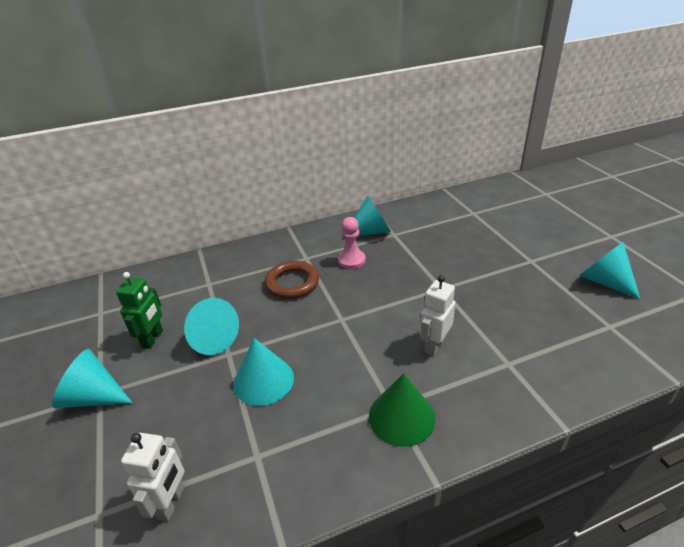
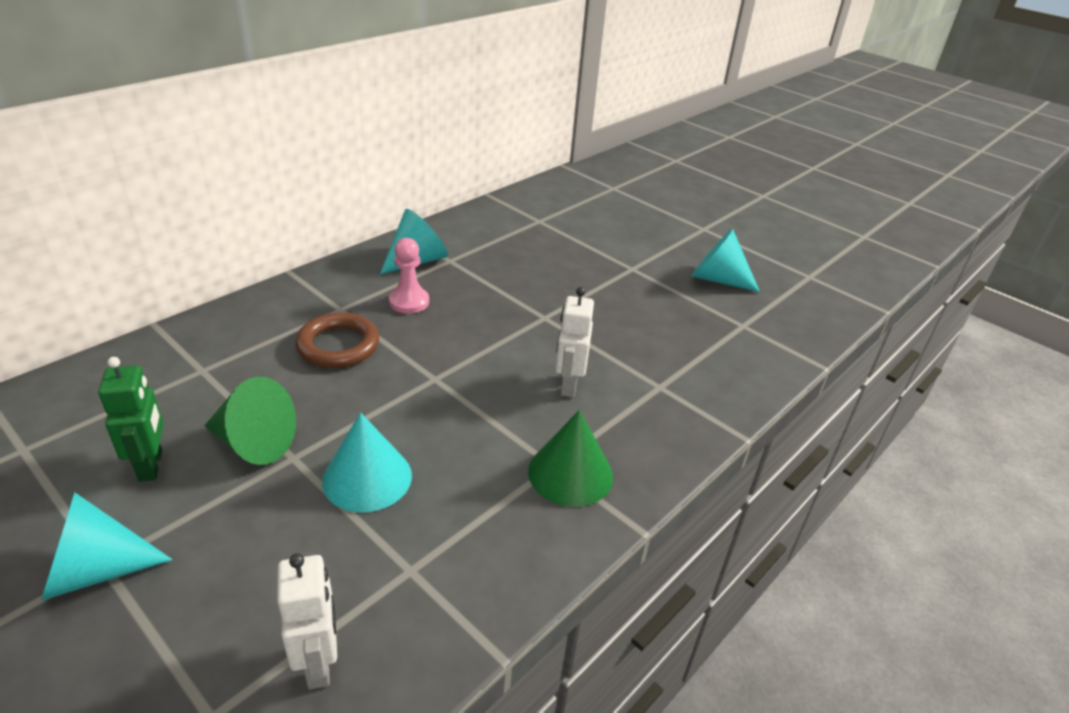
camera: 30 degrees left, 0 degrees up
(211, 338) = (253, 443): turquoise cone -> green cone

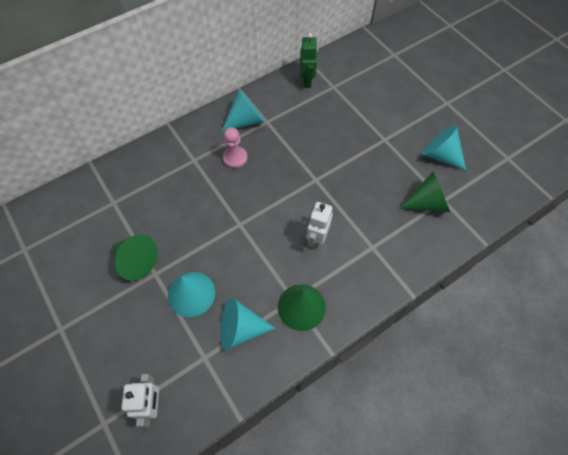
camera: 15 degrees right, 25 degrees up
(95, 570) = (57, 333): turquoise cone -> turquoise cone (241, 329)
(151, 465) = (84, 269): green robot -> green robot (307, 81)
(338, 345) = (189, 191): brown ring -> none
(721, 330) = (427, 203): none -> green cone

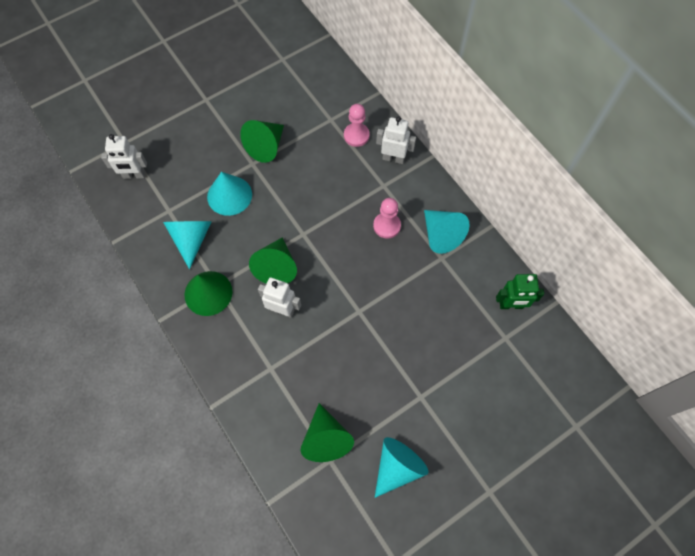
camera: 90 degrees right, 5 degrees up
(136, 180) = (356, 135): none -> pink pawn
(166, 152) = (393, 158): none -> white robot
(273, 245) = (276, 267): none -> green cone

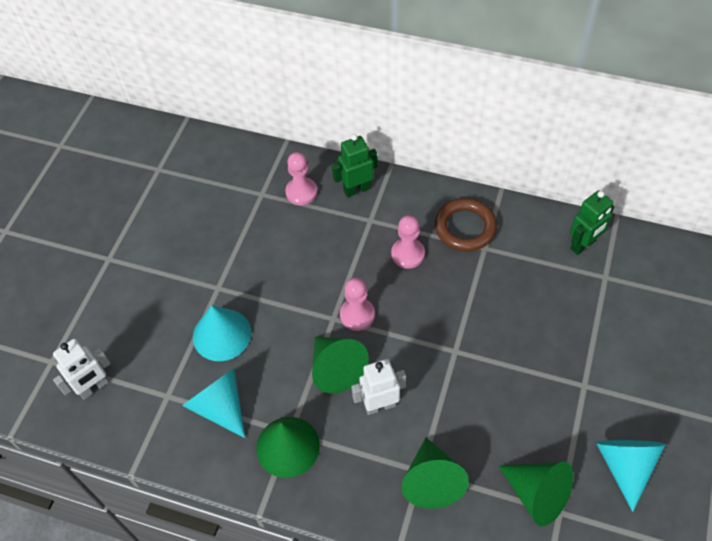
camera: 35 degrees left, 10 degrees down
(266, 146) = (217, 261): green cone -> green cone (432, 481)
(319, 242) = (357, 315): none -> pink pawn
(393, 158) = (356, 189): white robot -> green robot
(441, 235) = (465, 227): turquoise cone -> brown ring

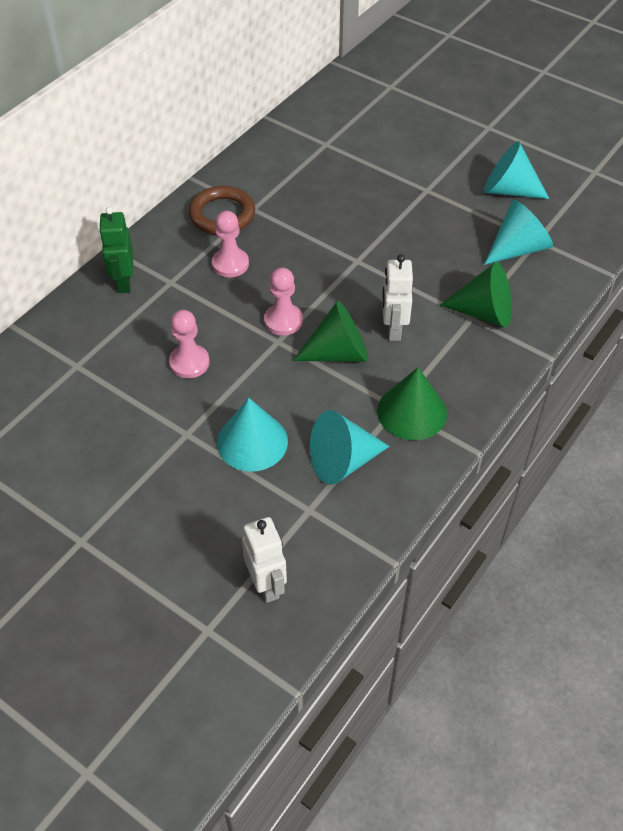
camera: 75 degrees left, 5 degrees down
(301, 192) = (97, 329): pink pawn -> pink pawn (189, 362)
(537, 494) = (517, 248): green cone -> turquoise cone
(583, 245) = (286, 146): green robot -> none

